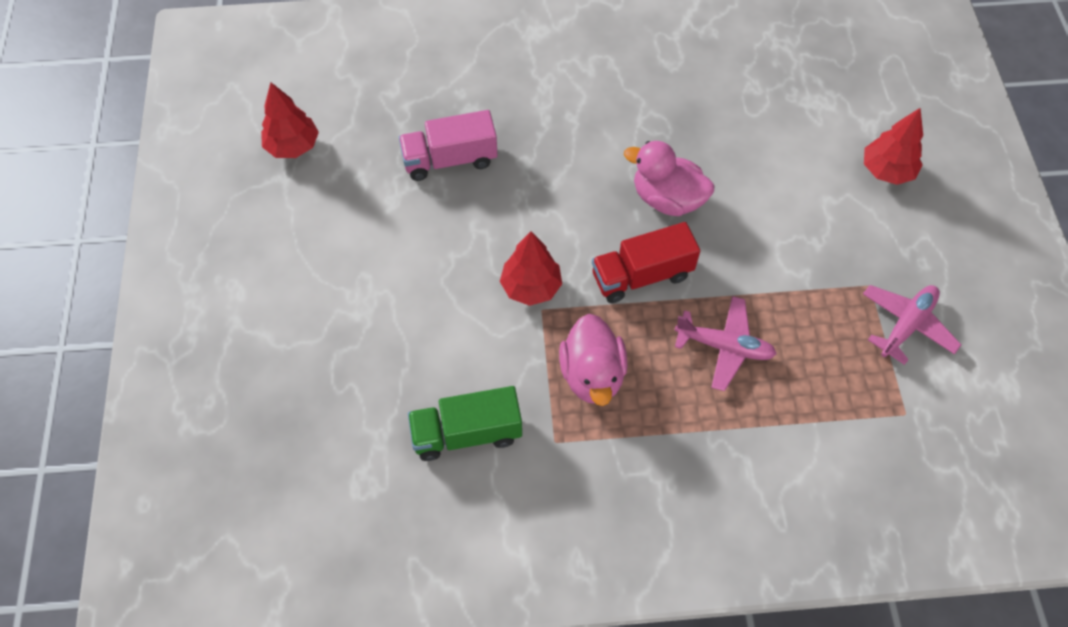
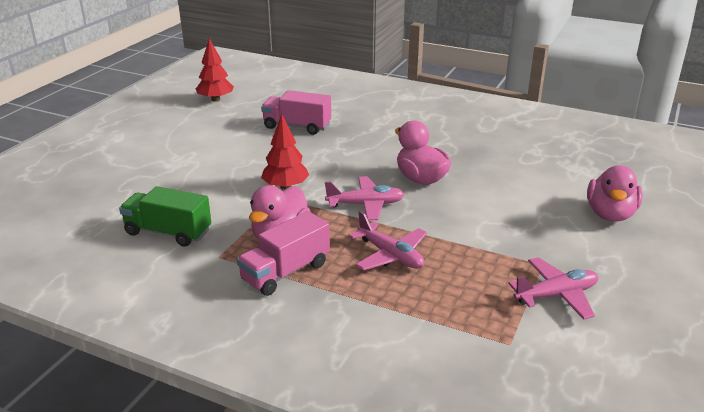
camera: 30 degrees right, 30 degrees down
(641, 276) = (365, 205): red truck -> pink plane
(642, 428) = (285, 272): none -> pink truck
(886, 171) = (610, 214): red tree -> pink duck

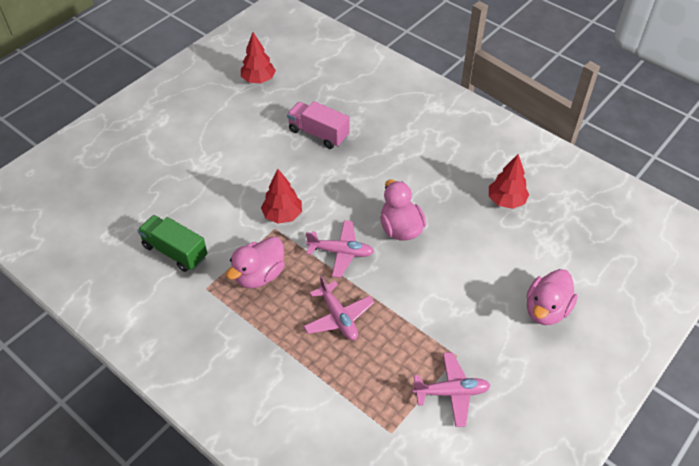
camera: 15 degrees right, 20 degrees up
(285, 272) = (251, 317): pink truck -> none
(515, 146) = (506, 201): none -> red tree

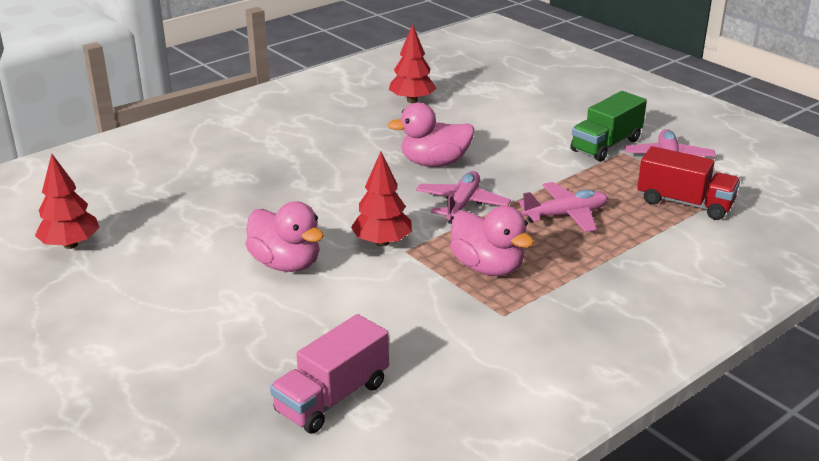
camera: 80 degrees left, 20 degrees down
(175, 251) = (425, 342): green truck -> green truck (606, 145)
(318, 134) = (232, 203): pink truck -> pink truck (332, 398)
(375, 402) = (684, 203): none -> red truck
(546, 310) = (566, 102): pink duck -> pink duck (286, 264)

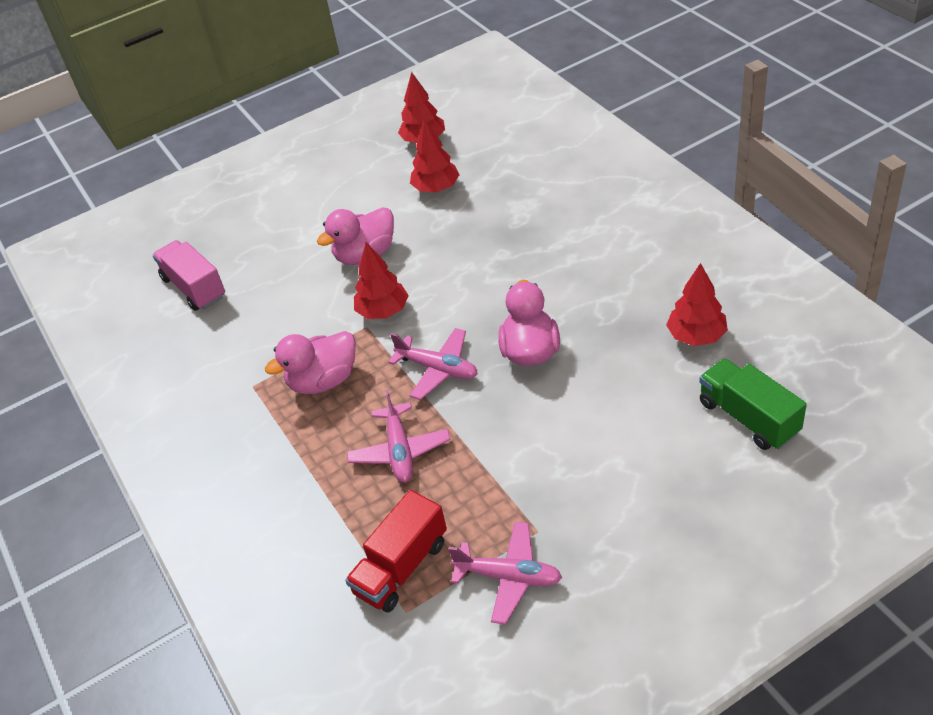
camera: 105 degrees right, 15 degrees up
(175, 228) = (436, 188): none -> red tree
(606, 145) = (557, 516): green truck -> green truck (748, 418)

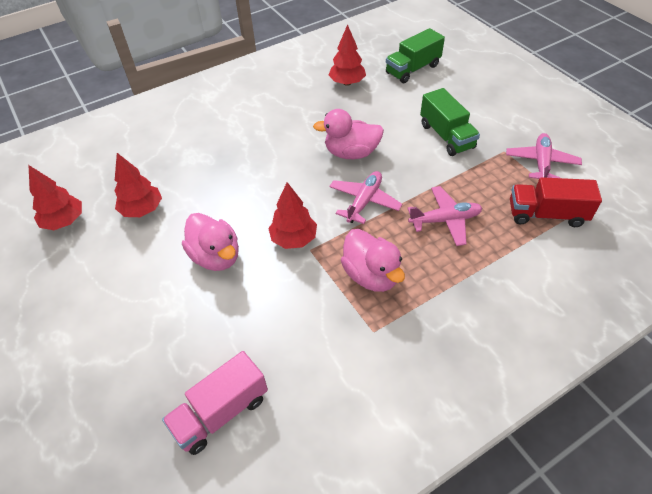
camera: 95 degrees left, 5 degrees up
(401, 567) = (546, 214): red truck -> red truck turned 150 degrees clockwise
(570, 458) = (446, 136): none -> green truck

